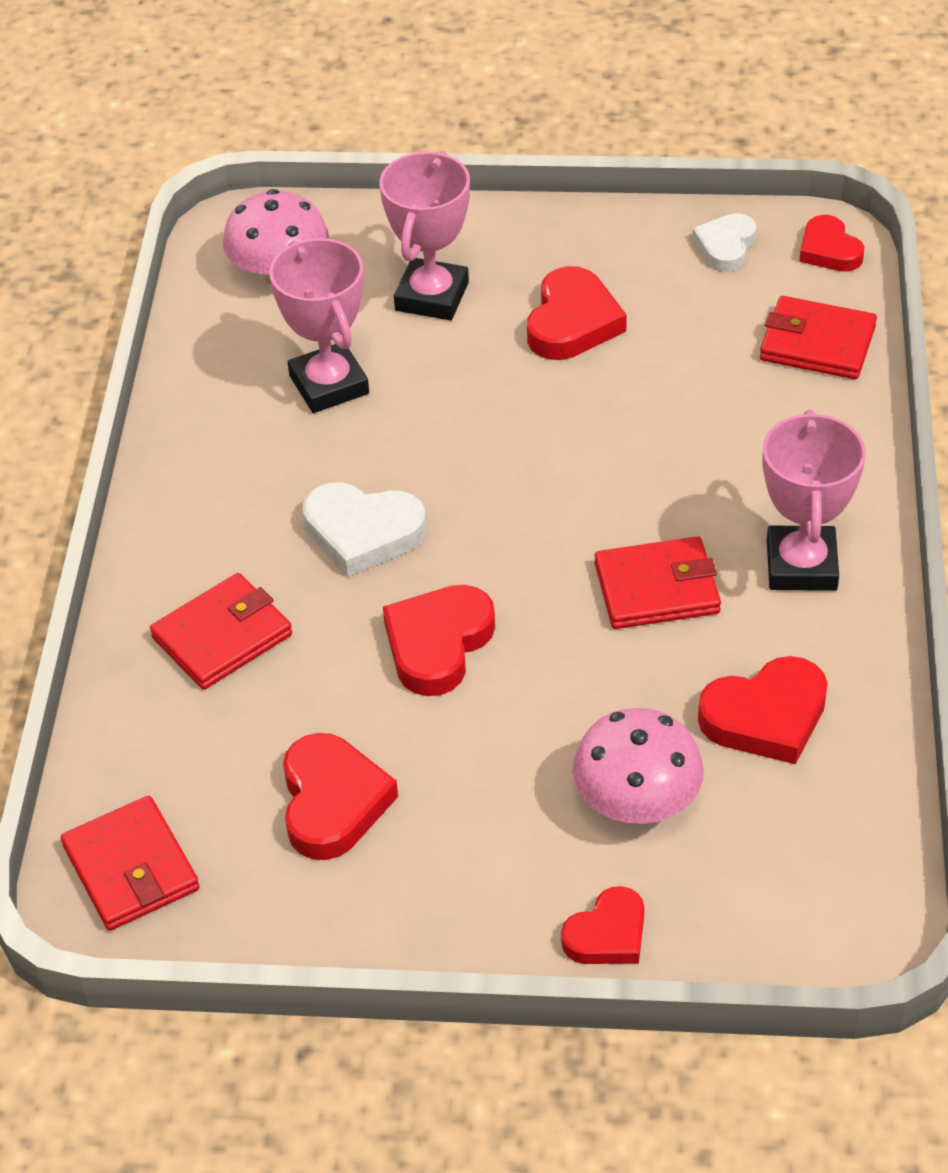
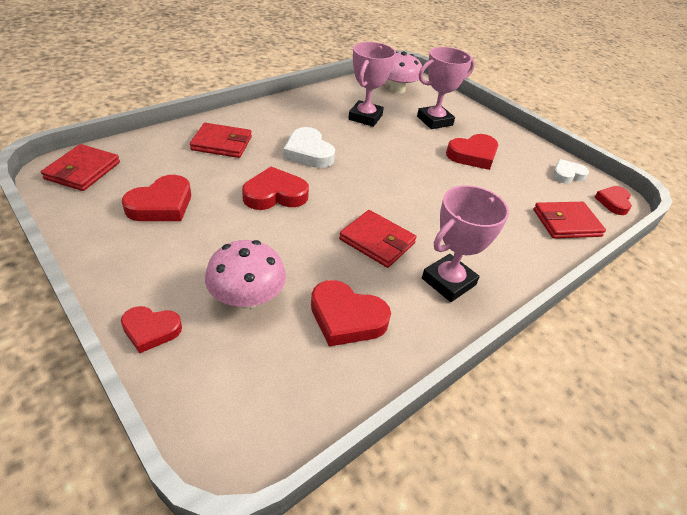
camera: 40 degrees right, 5 degrees down
(817, 343) = (566, 223): red wallet -> red wallet turned 75 degrees counterclockwise

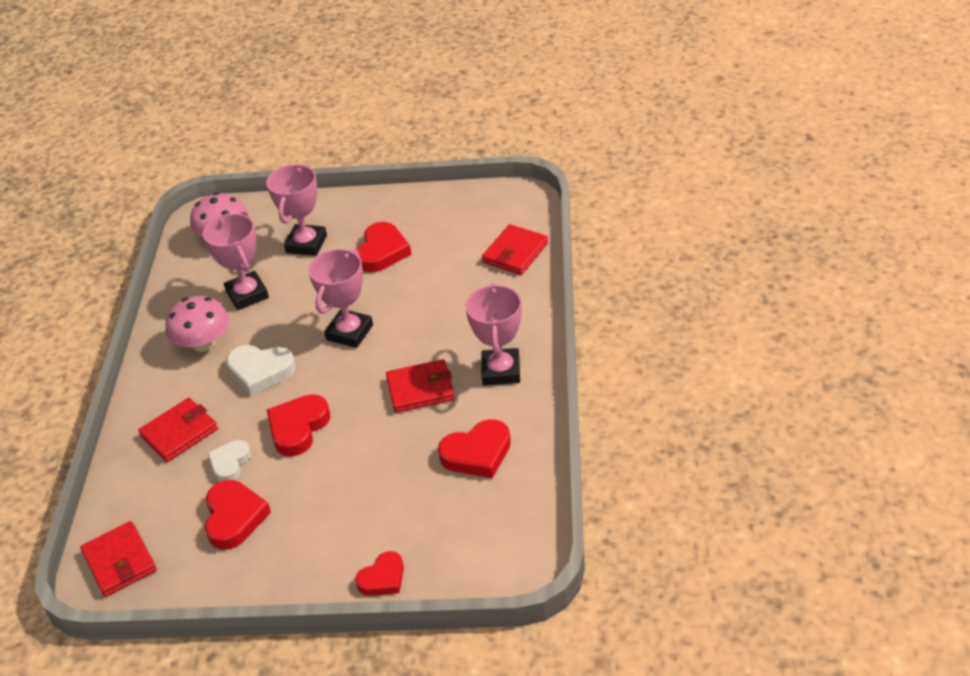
camera: 40 degrees left, 0 degrees up
(247, 297) = (403, 504): pink mushroom -> pink mushroom (203, 343)
(387, 176) = (349, 332): none -> pink trophy
(567, 174) = (468, 206): white heart -> white heart (230, 463)
(613, 202) = (524, 203): red heart -> none

